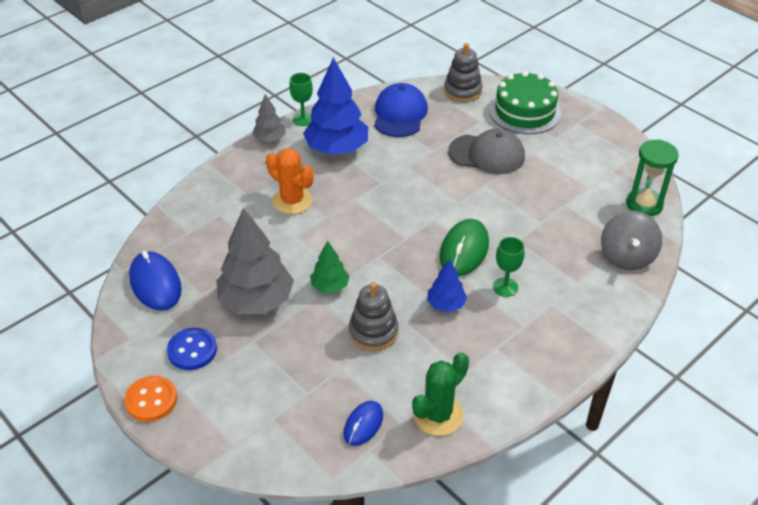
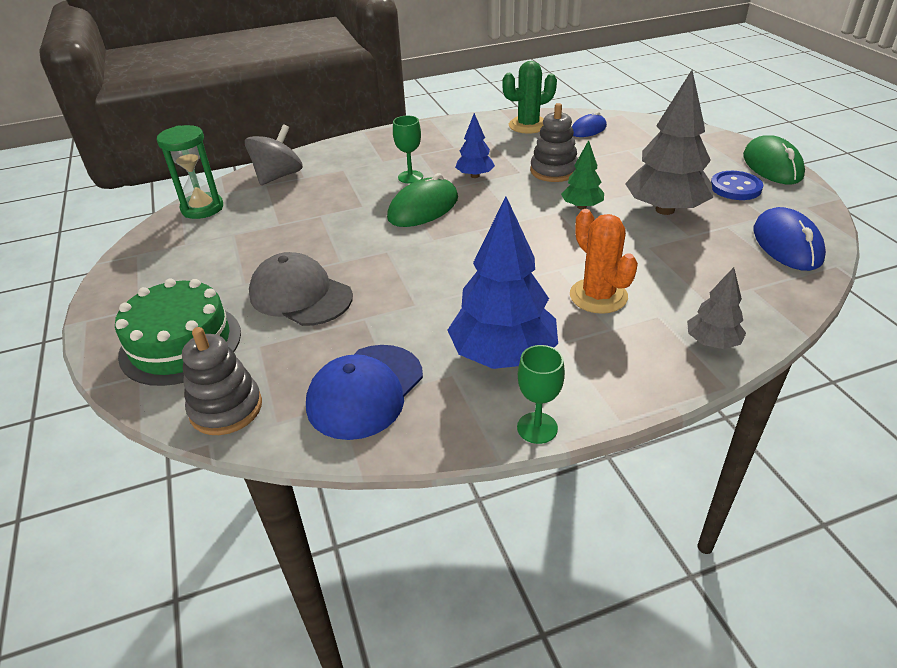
camera: 155 degrees left, 5 degrees down
(151, 400) = (772, 166): orange button -> green mouse
(270, 139) = (609, 402): grey tree -> grey tree (712, 342)

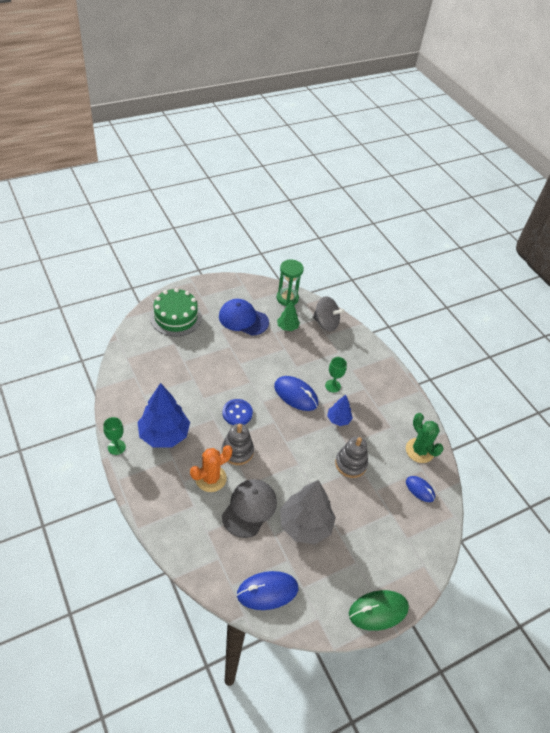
camera: 75 degrees right, 10 degrees up
(226, 408) = (135, 340): grey stacking toy -> grey stacking toy (237, 451)
(300, 295) = (210, 352): grey cap -> grey cap (249, 508)
(365, 391) = (142, 384): blue cap -> blue cap (243, 319)
(423, 208) = (296, 395): green mouse -> blue mouse
(581, 207) = (304, 477): green tree -> green tree (287, 327)
(712, 342) = (171, 527): grey tree -> none
(735, 187) = (340, 576): blue button -> blue button (237, 413)

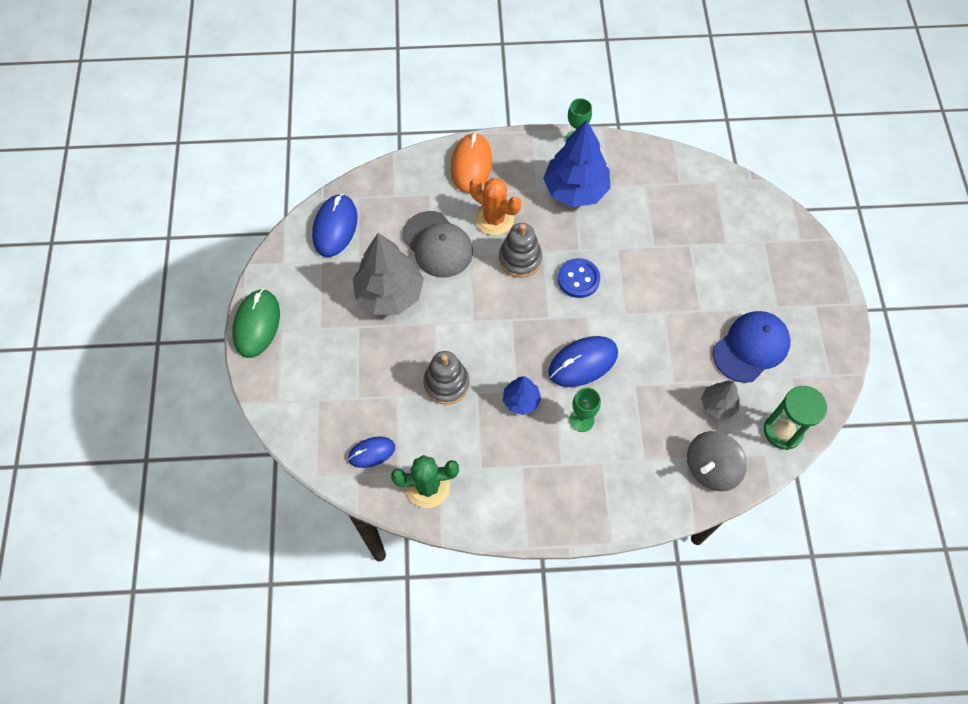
camera: 120 degrees right, 15 degrees up
(166, 511) = (471, 165): none -> orange mouse
(176, 317) = (778, 259): green cake -> none
(210, 478) = (494, 219): orange cactus -> orange cactus turned 45 degrees counterclockwise
(287, 327) = (718, 405): green tree -> grey tree

